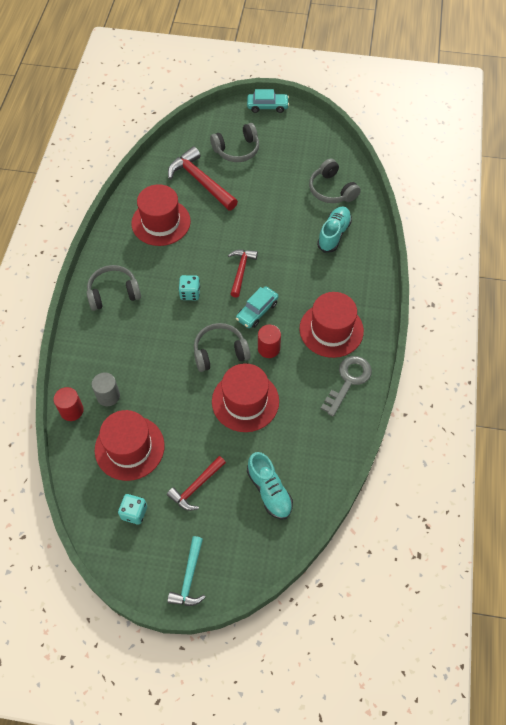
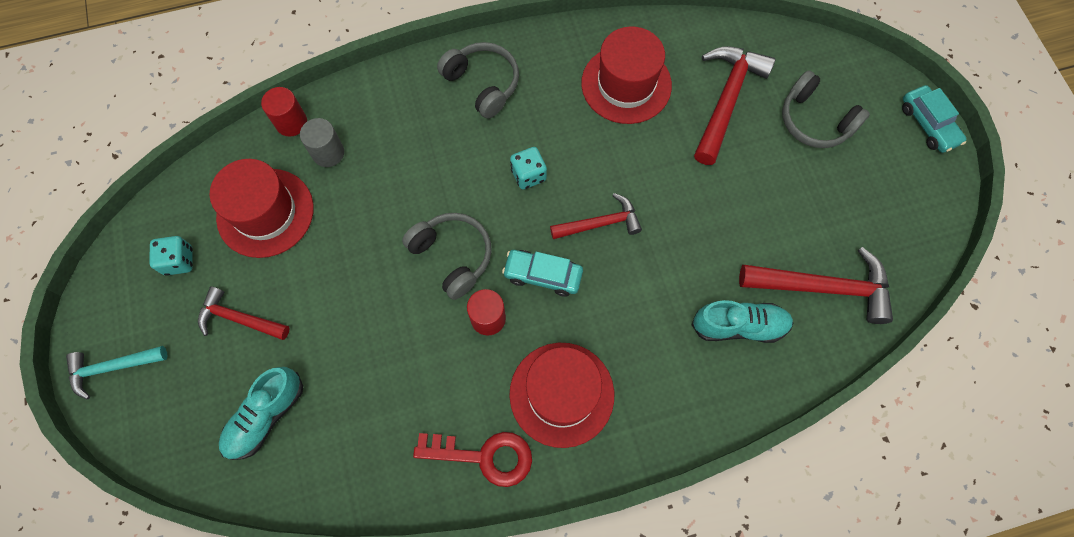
camera: 65 degrees right, 10 degrees up
(245, 401) = (390, 324): red hat -> none
(331, 190) = (823, 287): grey headphones -> red hammer
(348, 381) = (484, 456): grey key -> red key

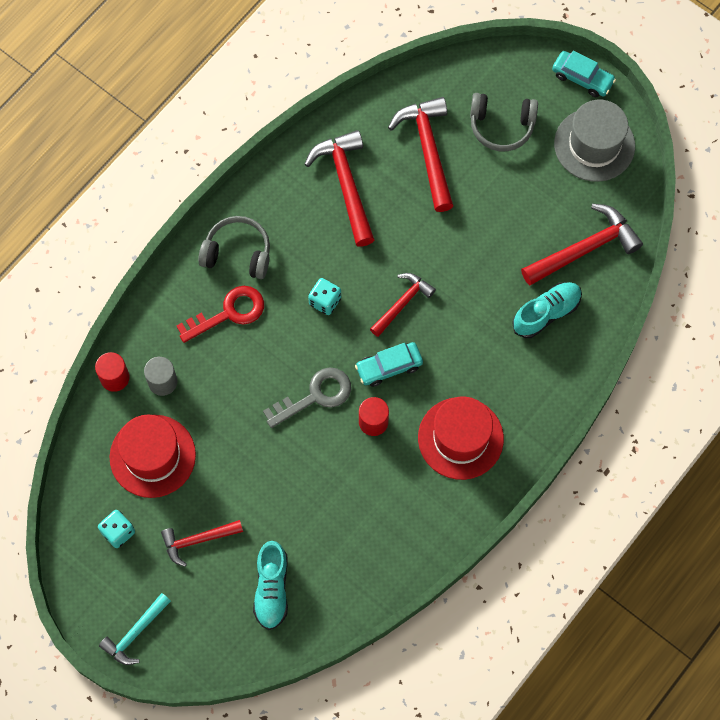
camera: 35 degrees left, 0 degrees up
(452, 256) = (315, 396): grey headphones -> grey key
(484, 456) = (439, 512): red key -> red key (228, 313)
(626, 84) = (346, 184): red hat -> red hammer
(900, 193) = (594, 145): none -> grey hat

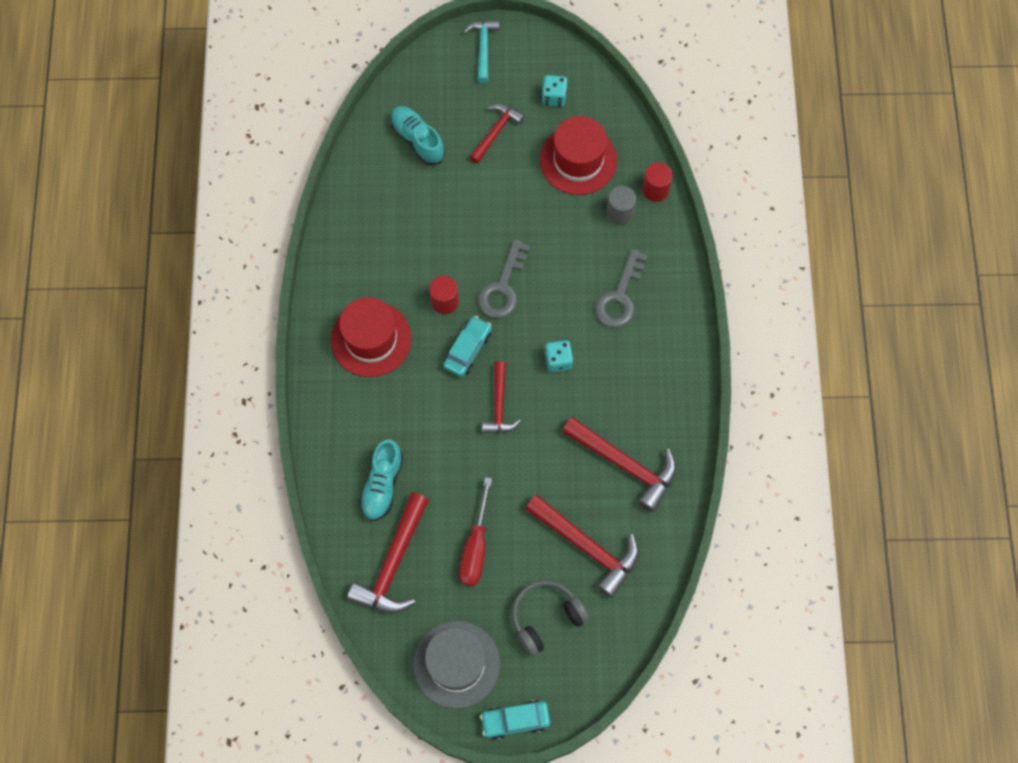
camera: 140 degrees right, 0 degrees up
(228, 313) = (620, 296): red key -> grey key
(237, 253) = (655, 345): grey headphones -> none
(512, 212) = (475, 547): none -> red screwdriver

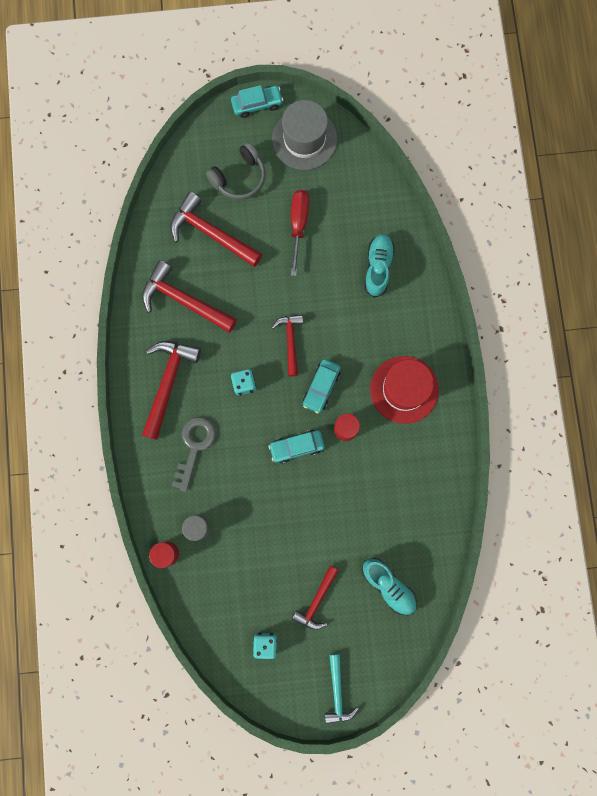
camera: 175 degrees right, 10 degrees up
(393, 563) = (361, 208): red hammer -> red hammer (168, 383)
(503, 287) = (296, 447): grey key -> turquoise car
(578, 160) = (238, 578): red hat -> none

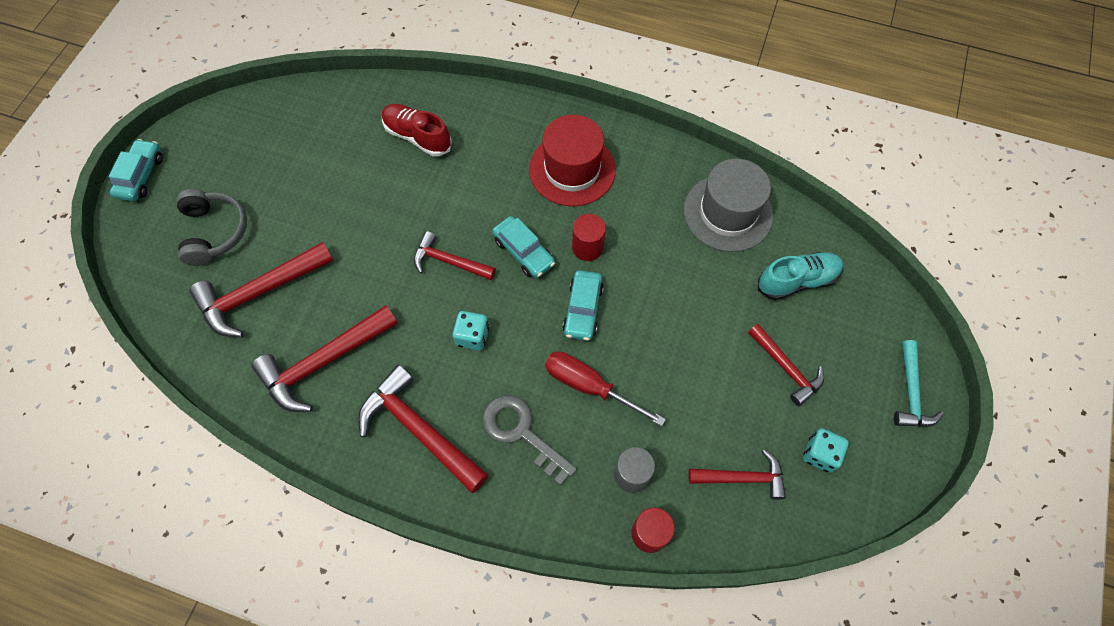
camera: 65 degrees left, 15 degrees down
(227, 598) = (742, 478): none -> red hammer
(298, 225) = (315, 194): red screwdriver -> red screwdriver (589, 386)
(304, 139) = (219, 146): grey hat -> grey hat (728, 213)
(337, 692) = (911, 393): turquoise hammer -> turquoise hammer turned 75 degrees clockwise
(378, 268) = (417, 137): turquoise shoe -> red shoe

